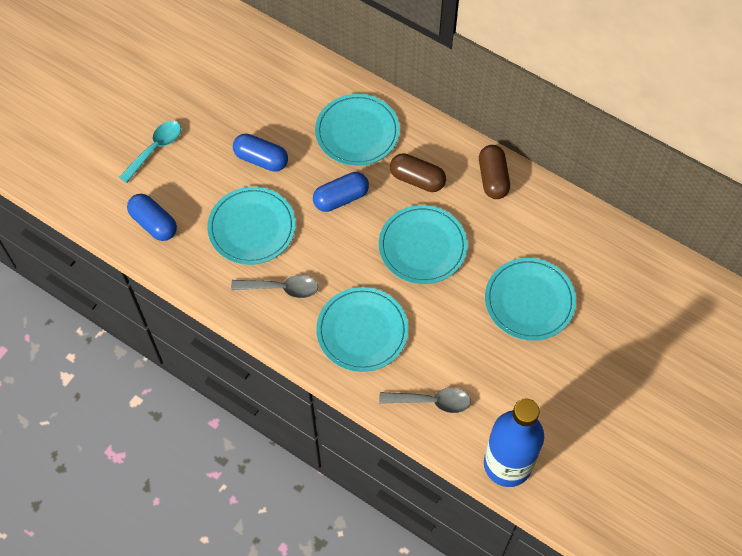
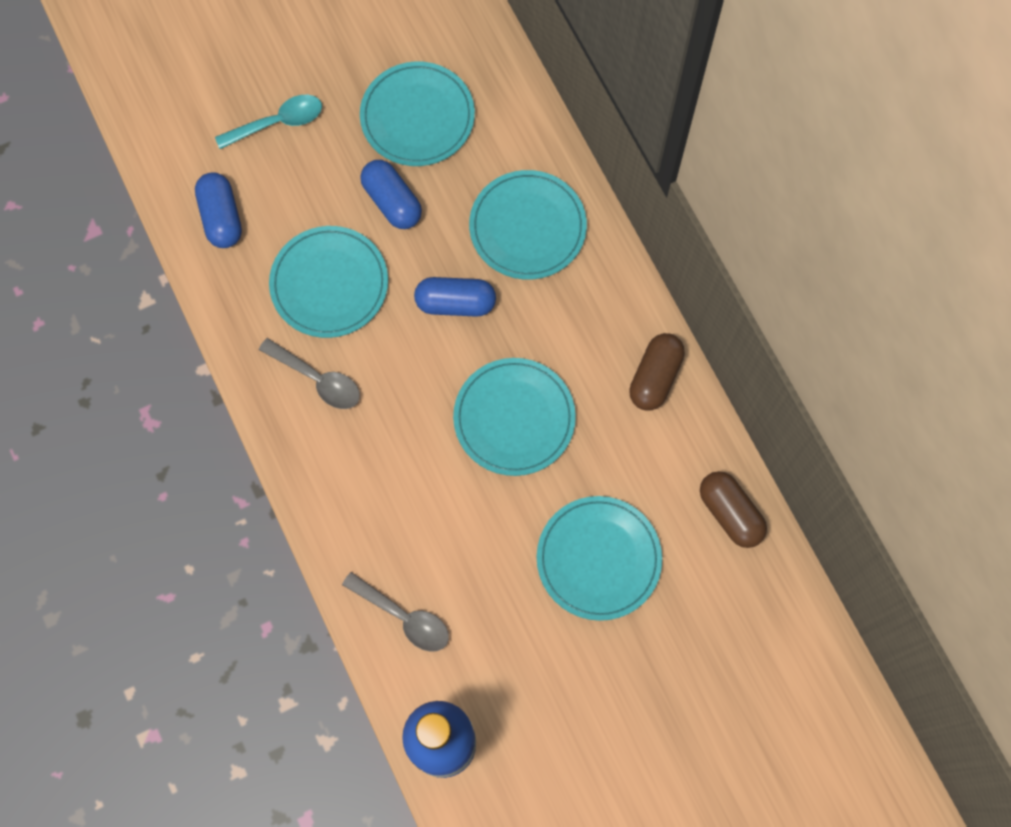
camera: 30 degrees right, 10 degrees up
(362, 331) = (378, 484): turquoise plate -> turquoise plate (417, 116)
(417, 179) = (561, 328): brown capsule -> brown capsule (730, 513)

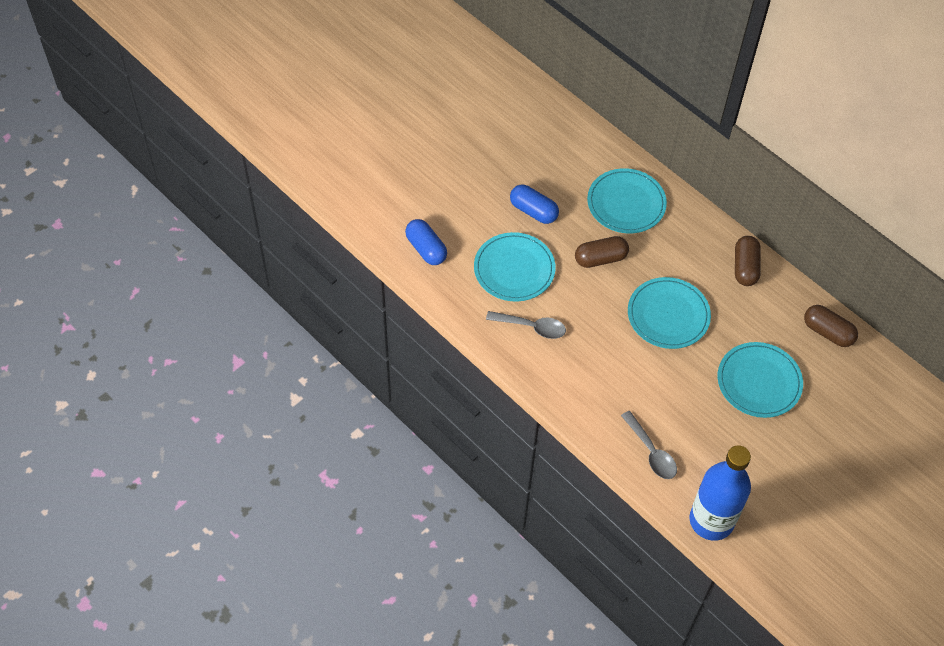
camera: 20 degrees left, 15 degrees down
(278, 122) = (439, 184): turquoise spoon -> none
(404, 617) = (651, 452): grey spoon -> grey spoon turned 45 degrees clockwise
(417, 116) = (527, 158): turquoise plate -> none
(455, 303) = (600, 258): blue capsule -> brown capsule

